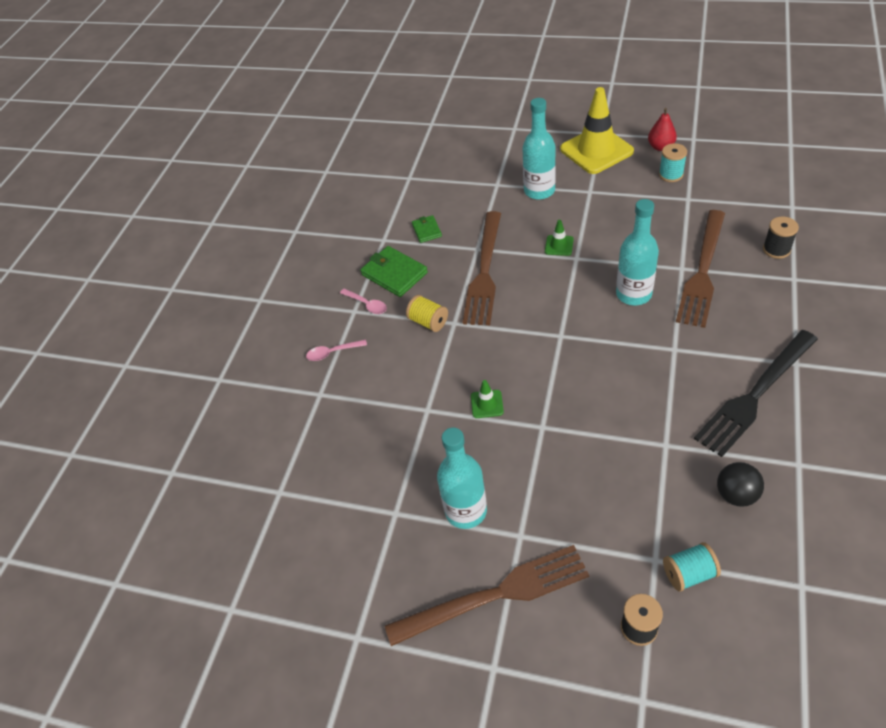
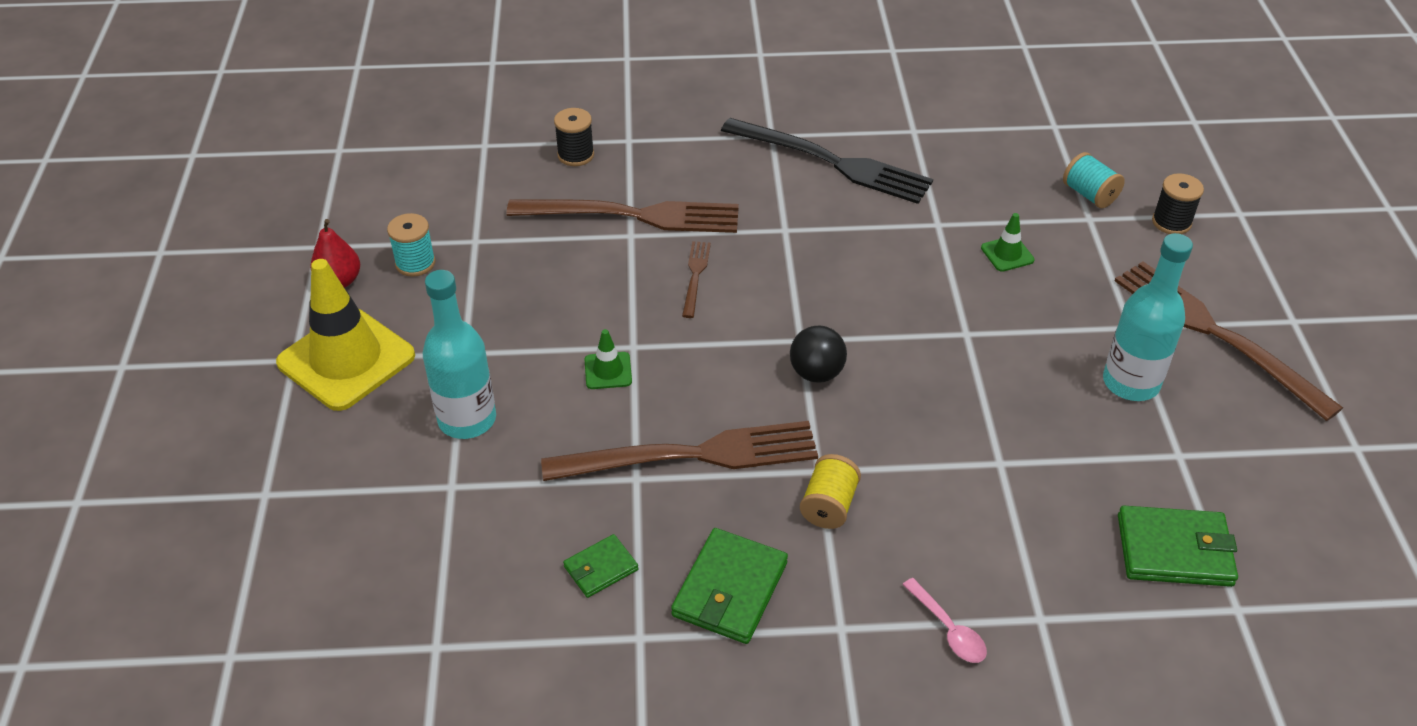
camera: 115 degrees left, 5 degrees down
(330, 477) = (1174, 550): none -> green wallet
(367, 304) = (819, 611): pink spoon -> none
(487, 404) = (957, 396): green traffic cone -> green traffic cone (1007, 254)
(633, 294) = (695, 276): turquoise bottle -> brown fork
(736, 494) = (976, 169): black ball -> black ball (816, 373)

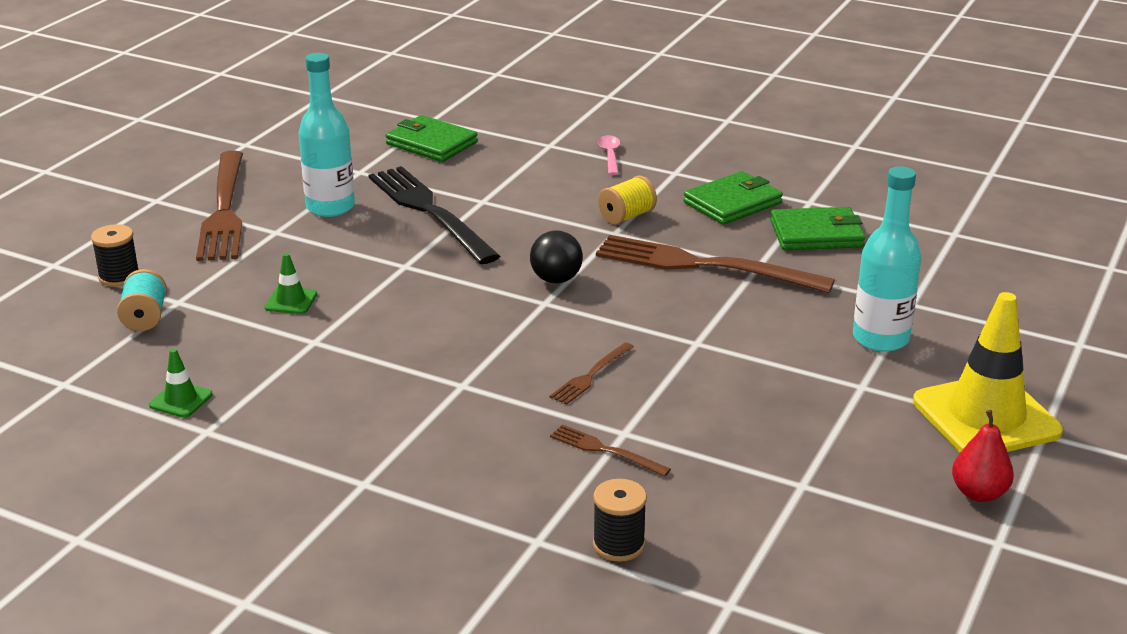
camera: 150 degrees left, 15 degrees down
(415, 263) = (883, 483): turquoise spool -> none
(601, 568) = (816, 234): green wallet -> green wallet, size x1.75
(608, 371) = (733, 333): green traffic cone -> green traffic cone (181, 400)
(633, 215) = (605, 450): brown fork -> brown fork, size x0.46
(832, 162) = (336, 429): black fork -> black fork (429, 211)

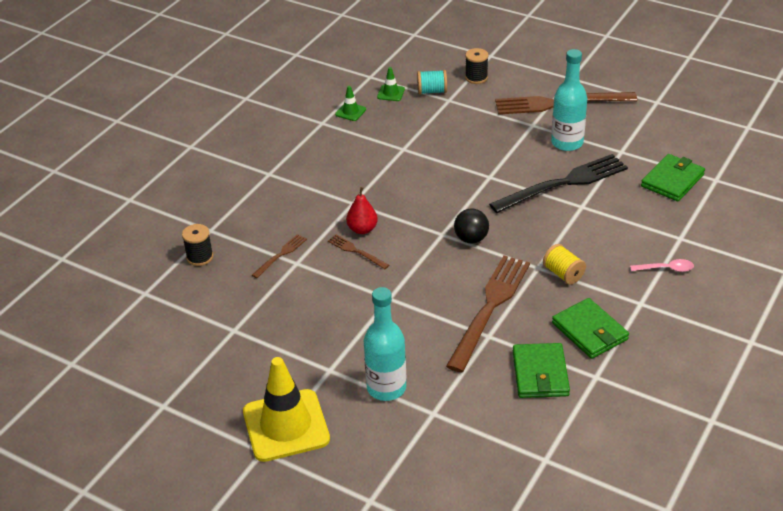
camera: 95 degrees right, 10 degrees up
(291, 301) = (447, 137): green traffic cone -> green traffic cone (391, 93)
(979, 493) = (208, 406): red pear -> red pear (362, 229)

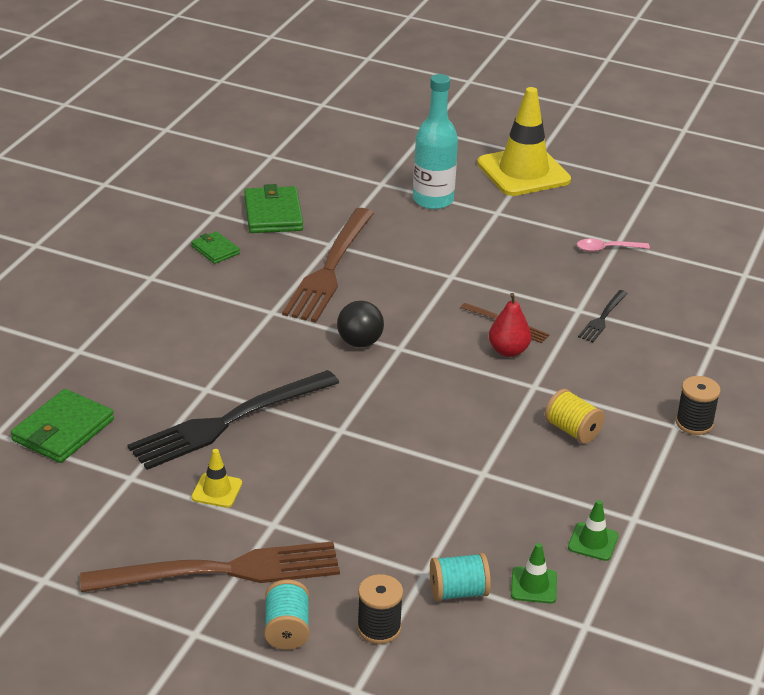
camera: 170 degrees right, 5 degrees down
(200, 257) = (704, 313): black spool -> black spool (694, 423)
(281, 255) = (602, 318): brown fork -> black fork
(523, 78) = (287, 629): none -> turquoise spool
(563, 274) = (240, 305): yellow spool -> yellow spool (572, 430)
(567, 143) = (217, 490): turquoise bottle -> yellow traffic cone
(589, 331) = (215, 250): green wallet -> green wallet, size x0.57
(666, 269) = (108, 313): pink spoon -> pink spoon (607, 249)

